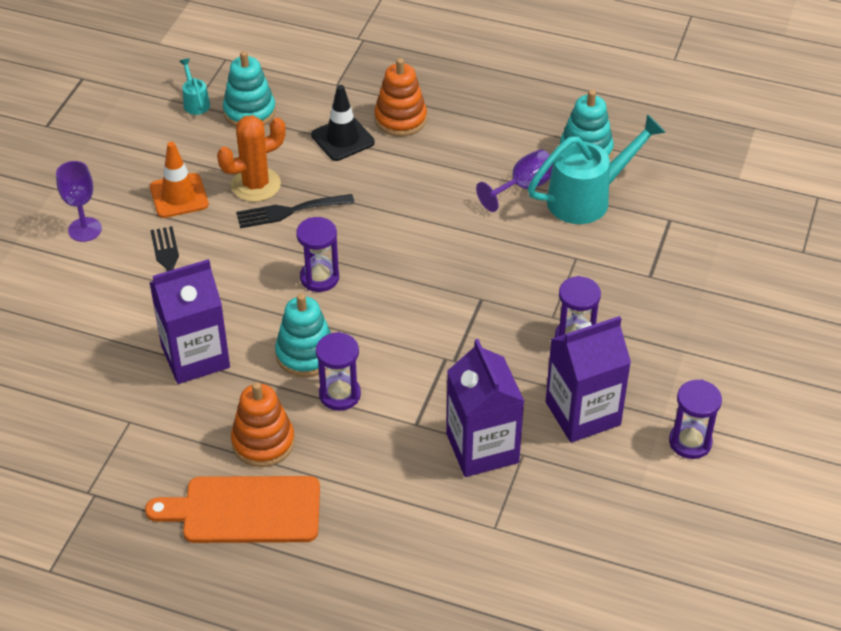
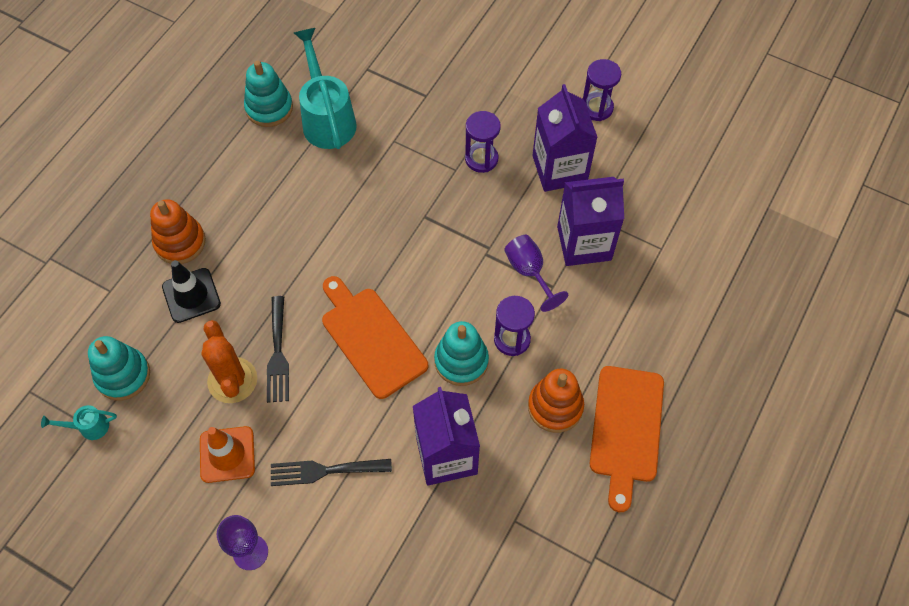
camera: 80 degrees left, 15 degrees up
(319, 278) = (371, 338): purple hourglass -> orange cutting board
(523, 187) = (300, 161): purple goblet -> purple goblet (529, 272)

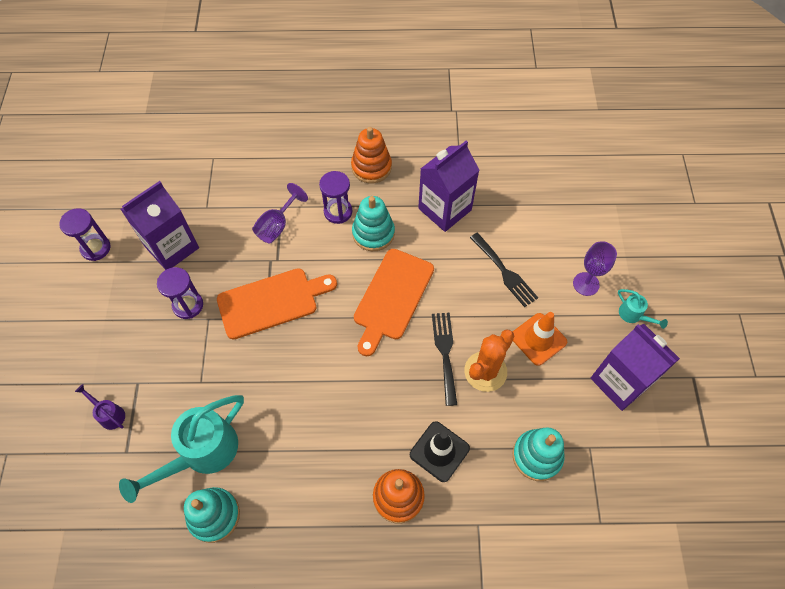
camera: 120 degrees left, 0 degrees up
(89, 427) = (591, 451): turquoise watering can -> turquoise watering can (633, 315)
(278, 354) = (445, 353): black fork -> black fork turned 60 degrees counterclockwise
(409, 68) = (109, 414): none -> purple watering can
(584, 243) = (233, 203): purple carton -> purple carton (620, 381)
(626, 429) = (362, 126): orange cutting board -> orange cutting board (271, 302)

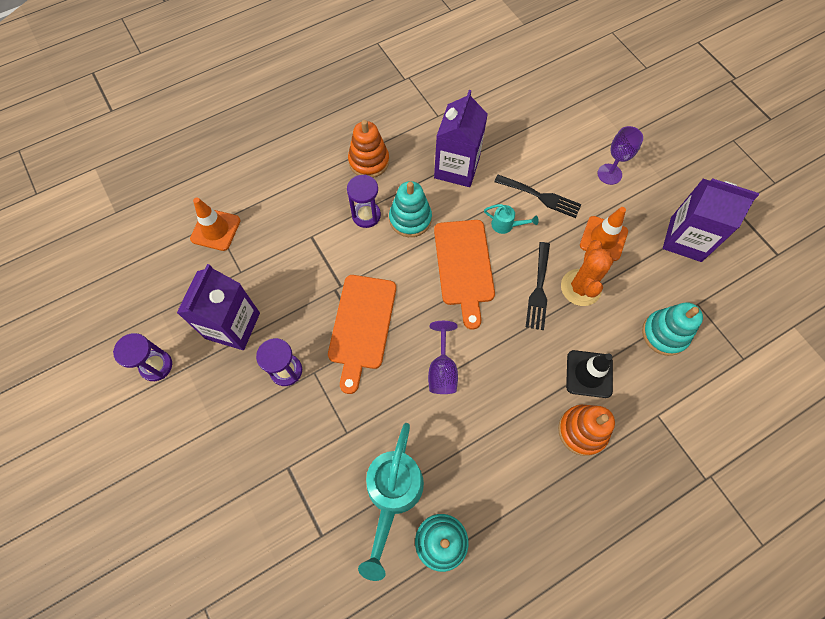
camera: 30 degrees left, 5 degrees up
(109, 414) = (281, 511): purple watering can -> none
(210, 164) = (215, 230): none -> orange traffic cone
(271, 302) = (362, 326): orange cutting board -> orange cutting board turned 150 degrees clockwise
(277, 226) = (319, 255): purple goblet -> purple goblet (442, 370)
(445, 353) = (538, 290): black fork -> black fork turned 135 degrees counterclockwise
(633, 315) = (660, 181): turquoise watering can -> turquoise watering can (506, 225)

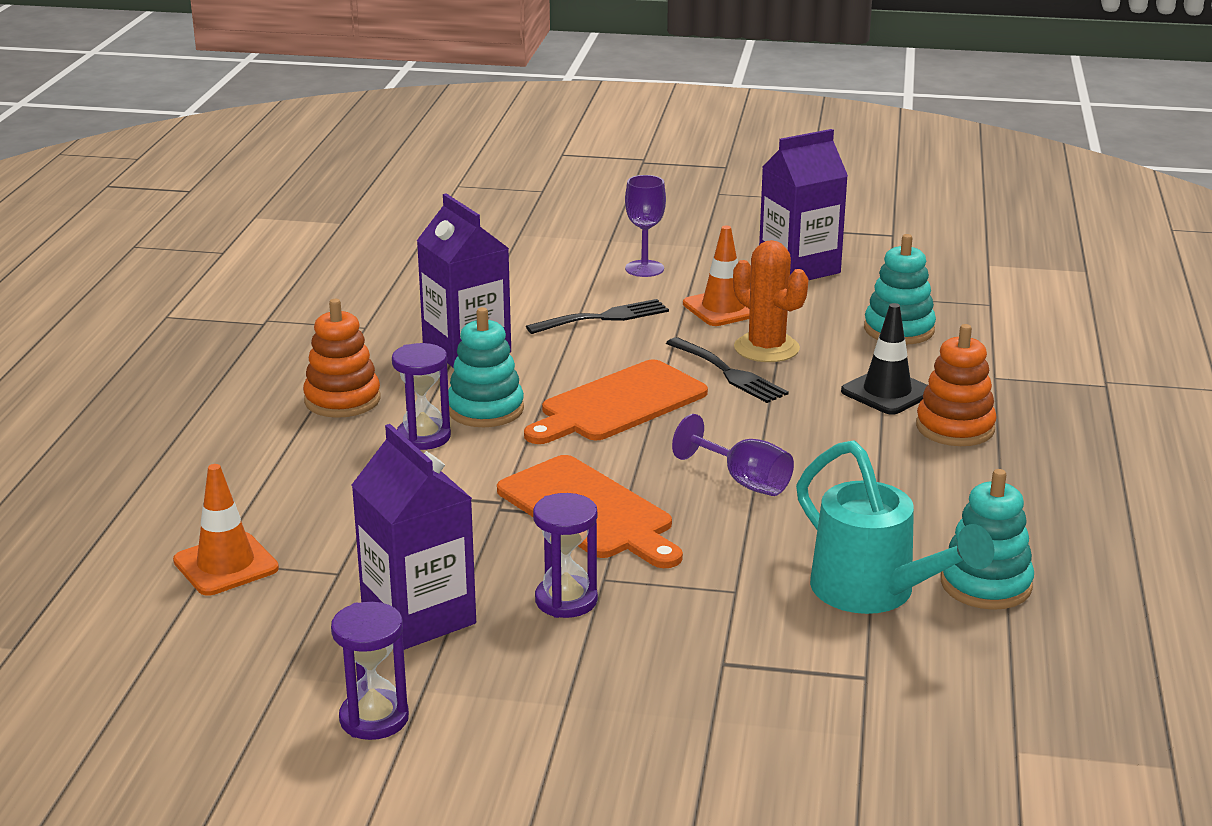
camera: 50 degrees left, 40 degrees down
(464, 266) = (618, 404): orange cutting board -> orange cutting board turned 105 degrees clockwise
(506, 225) = (606, 354): turquoise watering can -> none

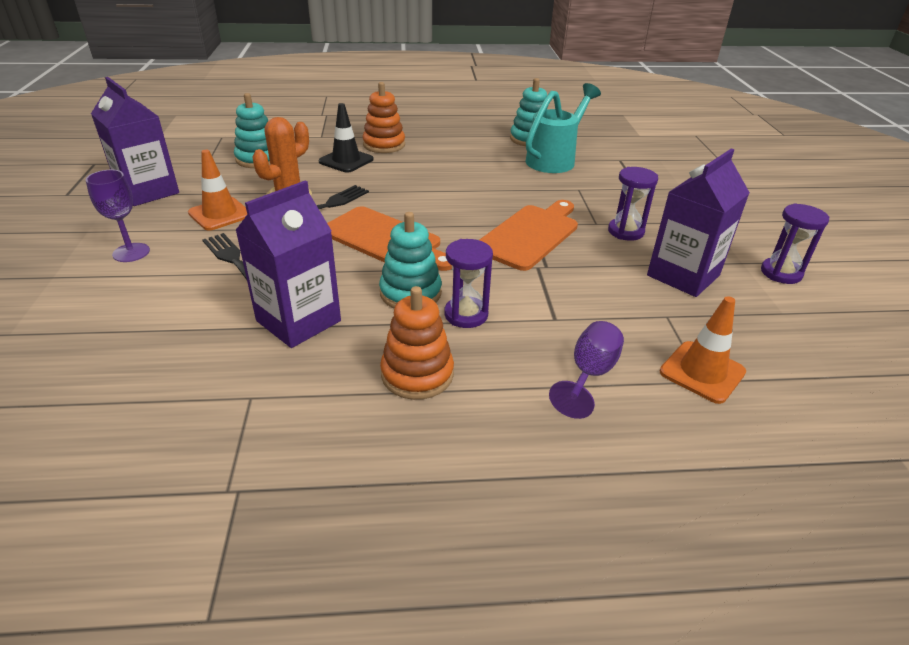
camera: 105 degrees left, 10 degrees up
(744, 481) = (468, 193): purple goblet -> purple goblet (589, 374)

